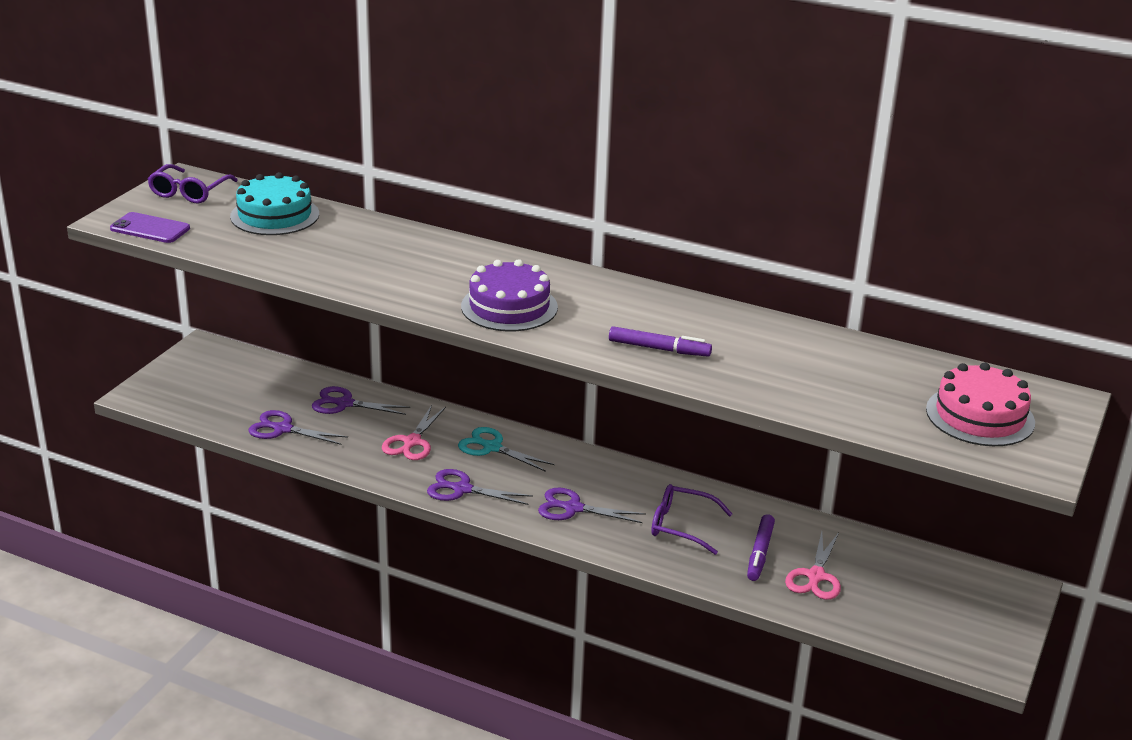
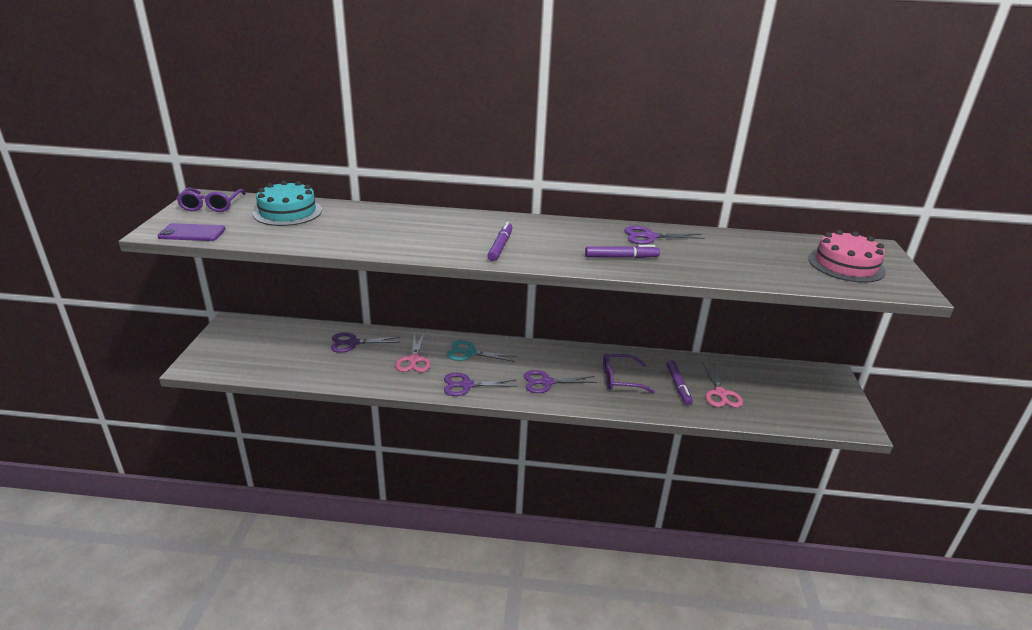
camera: 20 degrees left, 0 degrees up
(283, 429) = (317, 369): purple scissors -> purple scissors (649, 237)
(509, 307) = (500, 246): purple cake -> purple marker

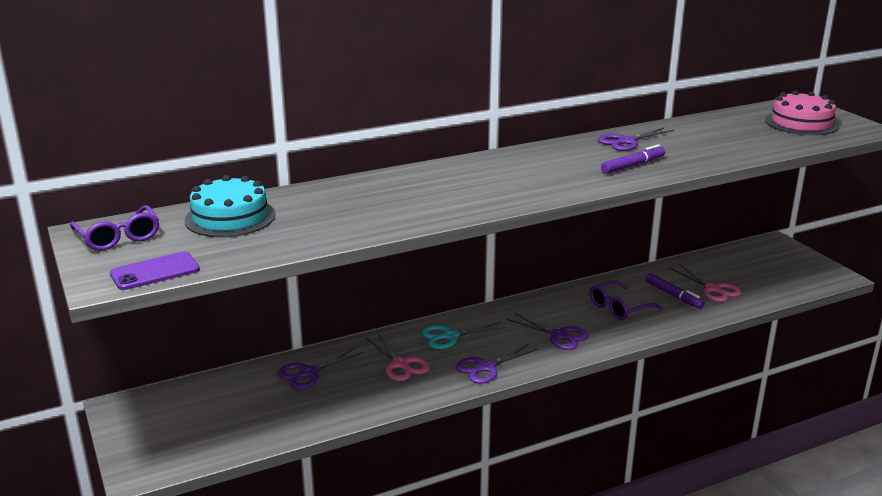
camera: 30 degrees left, 5 degrees down
(500, 246) = (515, 187): purple marker -> none
(546, 382) = (558, 335): purple scissors -> purple scissors turned 105 degrees counterclockwise

